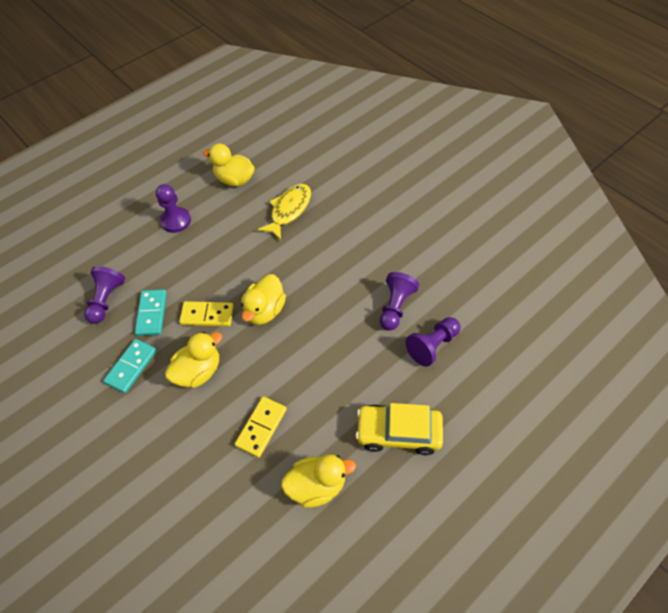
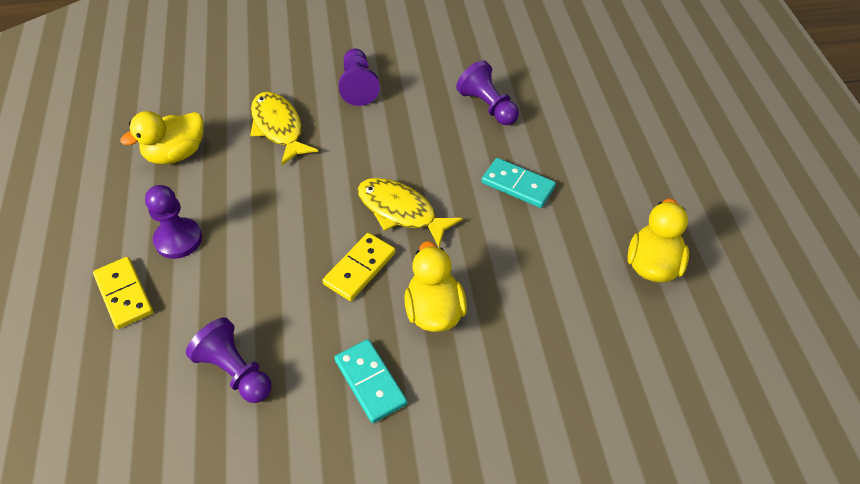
camera: 60 degrees left, 5 degrees down
(151, 313) = (305, 326): turquoise domino -> turquoise domino (518, 185)
(261, 427) = (553, 282): yellow domino -> yellow domino (124, 294)
(265, 310) = (401, 211): yellow duck -> yellow fish
(398, 432) = (633, 173): yellow car -> none
(432, 345) = (554, 103): purple pawn -> purple pawn (358, 86)

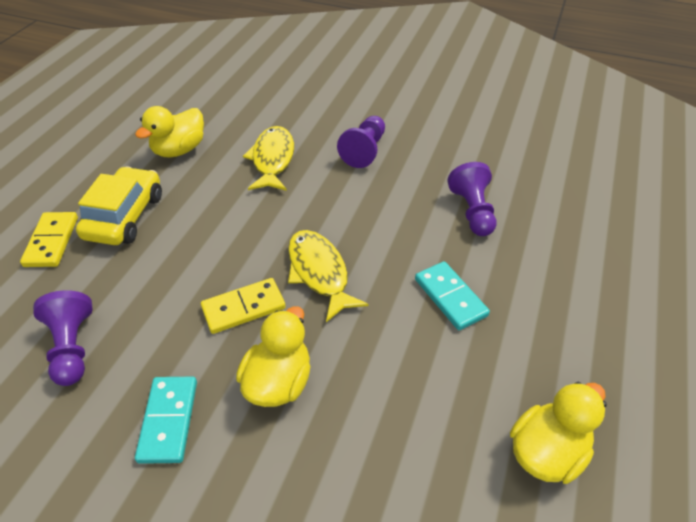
camera: 30 degrees right, 5 degrees down
(176, 154) = (179, 150): yellow duck -> yellow duck turned 45 degrees counterclockwise
(178, 239) = (125, 216): purple pawn -> yellow car

